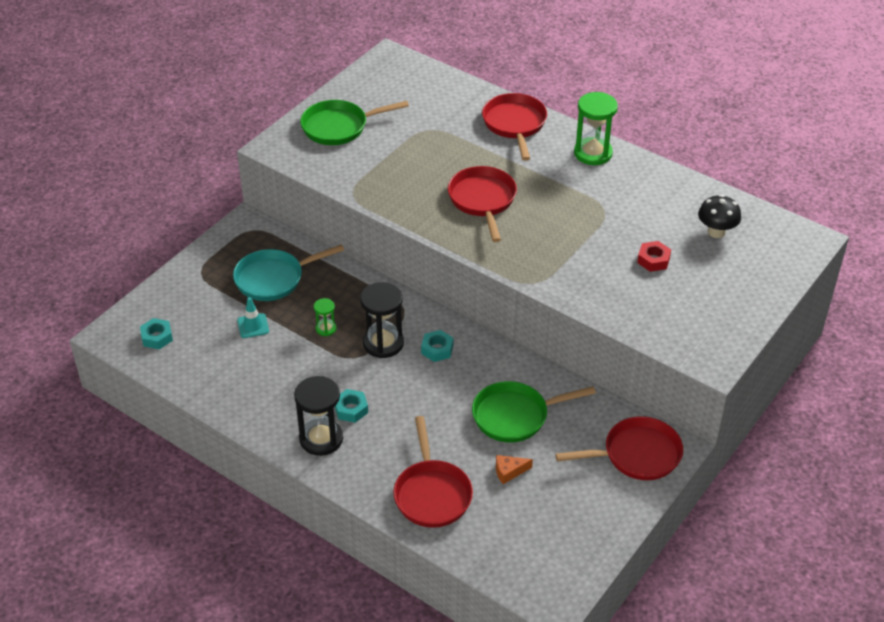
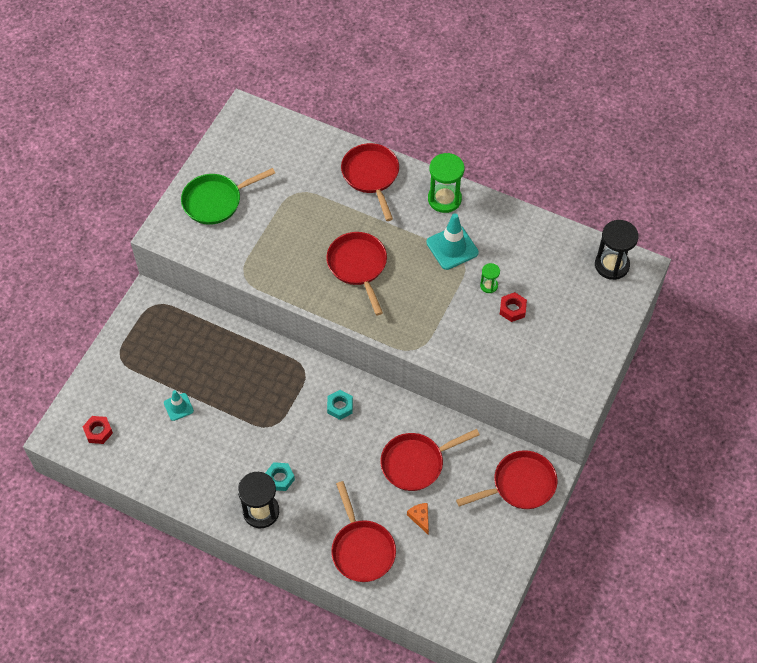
camera: 10 degrees left, 15 degrees up
(157, 337) = (98, 431): turquoise nut -> red nut
(273, 279) = (185, 354): turquoise pan -> none
(326, 329) = (241, 400): green hourglass -> green hourglass (489, 285)
(383, 343) = (293, 407): black hourglass -> black hourglass (612, 265)
(509, 471) = (420, 518): orange cheese -> orange cheese turned 90 degrees clockwise
(515, 416) = (416, 463): green pan -> red pan
(593, 196) = (452, 247): none -> turquoise traffic cone
(716, 232) = (561, 271): black mushroom -> none

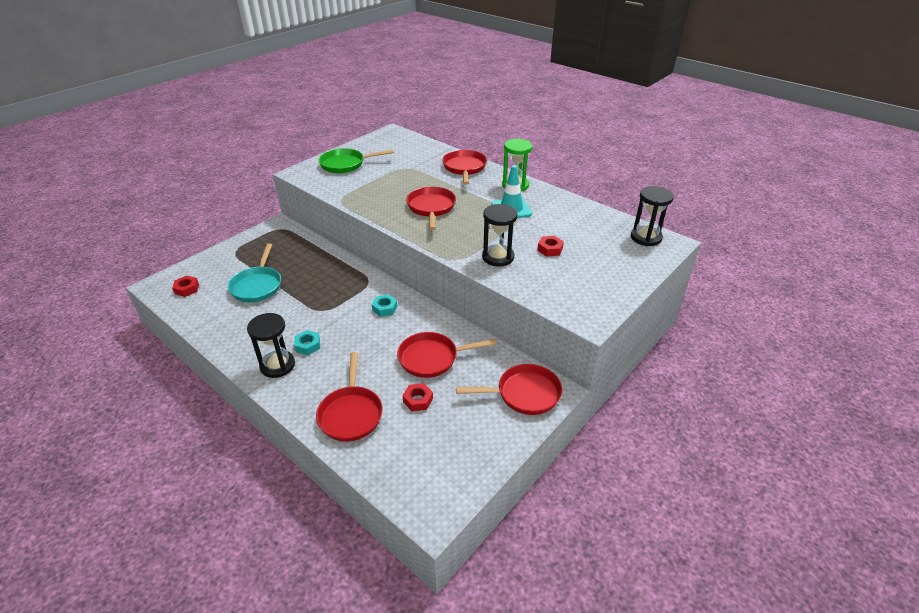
camera: 15 degrees right, 20 degrees down
(178, 407) = (257, 285): turquoise traffic cone -> turquoise pan
(420, 518) = (418, 400): orange cheese -> red nut
(460, 335) = (498, 257): none -> black hourglass
(489, 285) = (534, 233): green hourglass -> none

